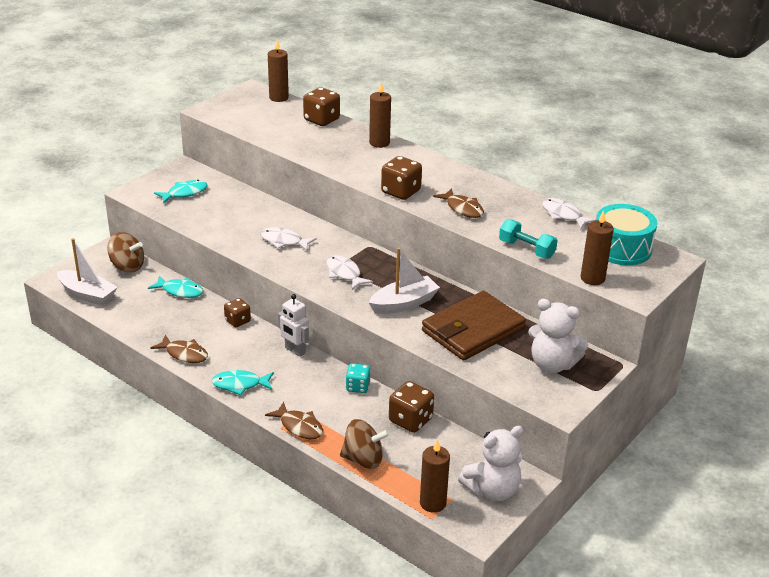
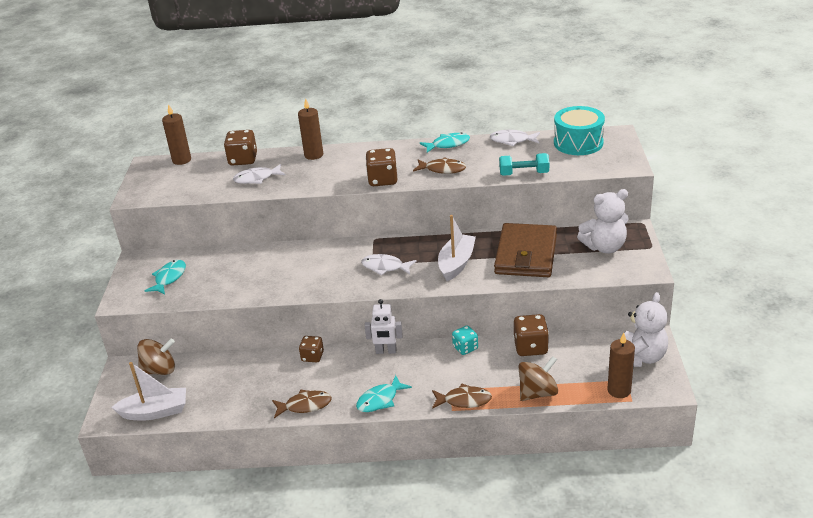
camera: 35 degrees left, 0 degrees up
(180, 291) = (233, 362): turquoise fish -> turquoise fish (448, 144)
(284, 241) = (306, 270): white fish -> white fish (257, 178)
(592, 278) = (590, 170): brown candle -> none

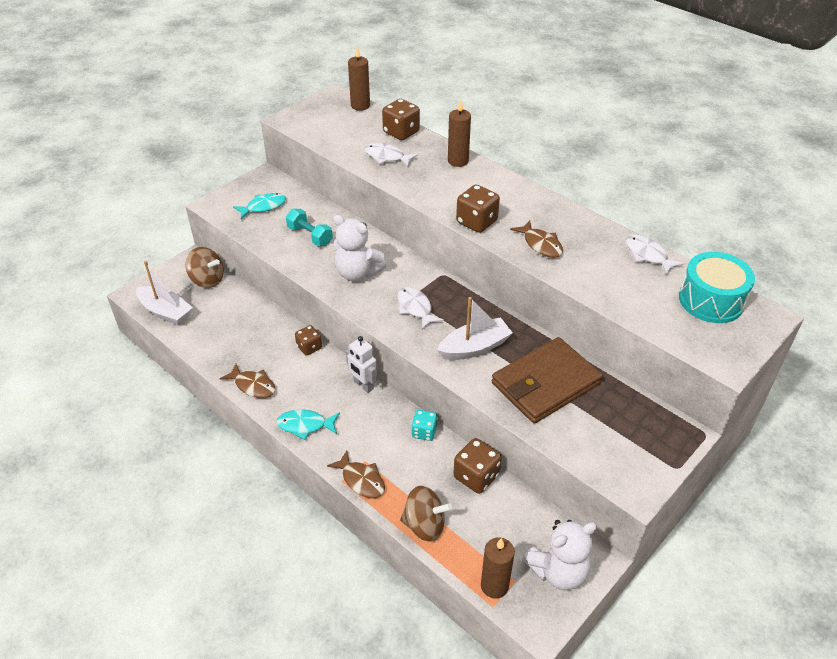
camera: 40 degrees right, 10 degrees up
(448, 144) = (582, 221): turquoise fish -> none
(524, 174) = (607, 299): turquoise dumbbell -> turquoise dumbbell (310, 236)
(604, 247) = (629, 432): white teddy bear -> white teddy bear (357, 273)

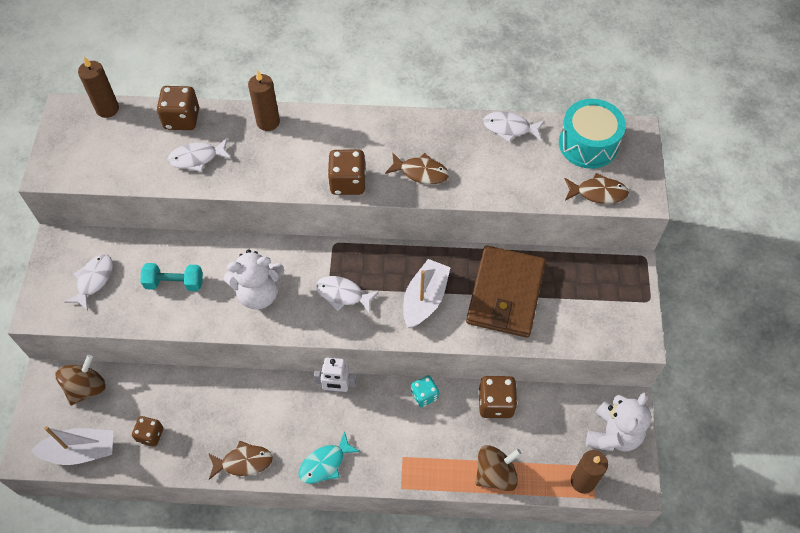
camera: 40 degrees left, 15 degrees up
(207, 280) = (86, 388): brown spinning top -> brown spinning top turned 45 degrees counterclockwise
(263, 207) = (94, 280): turquoise fish -> white fish
(309, 347) = (256, 388): brown dice -> brown dice (150, 435)
(361, 480) = (415, 475): brown fish -> brown fish (598, 193)

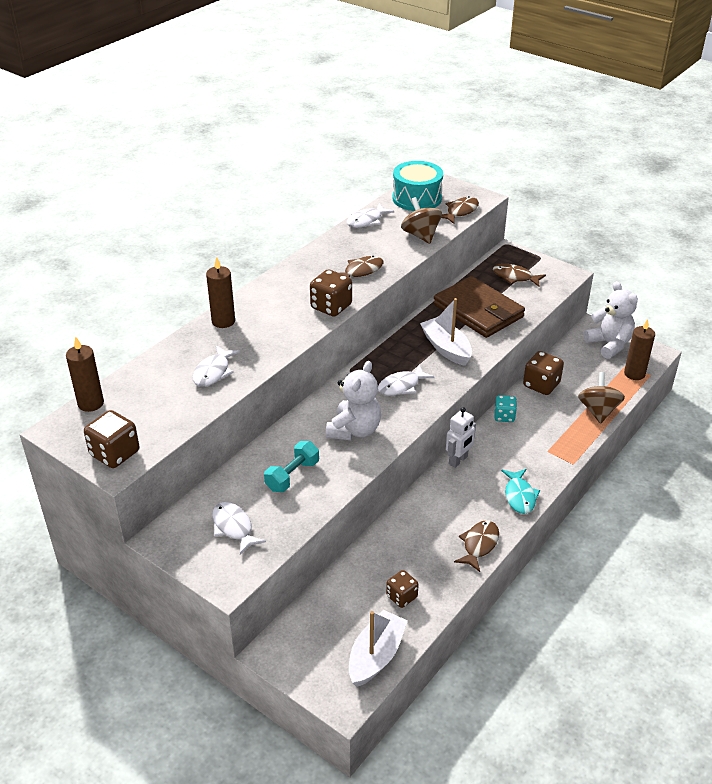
camera: 55 degrees left, 20 degrees down
(86, 388) = (311, 624): brown spinning top -> brown spinning top (421, 235)
(182, 119) = (160, 365): brown dice -> brown dice (115, 453)
(591, 296) = (515, 277): none -> brown fish

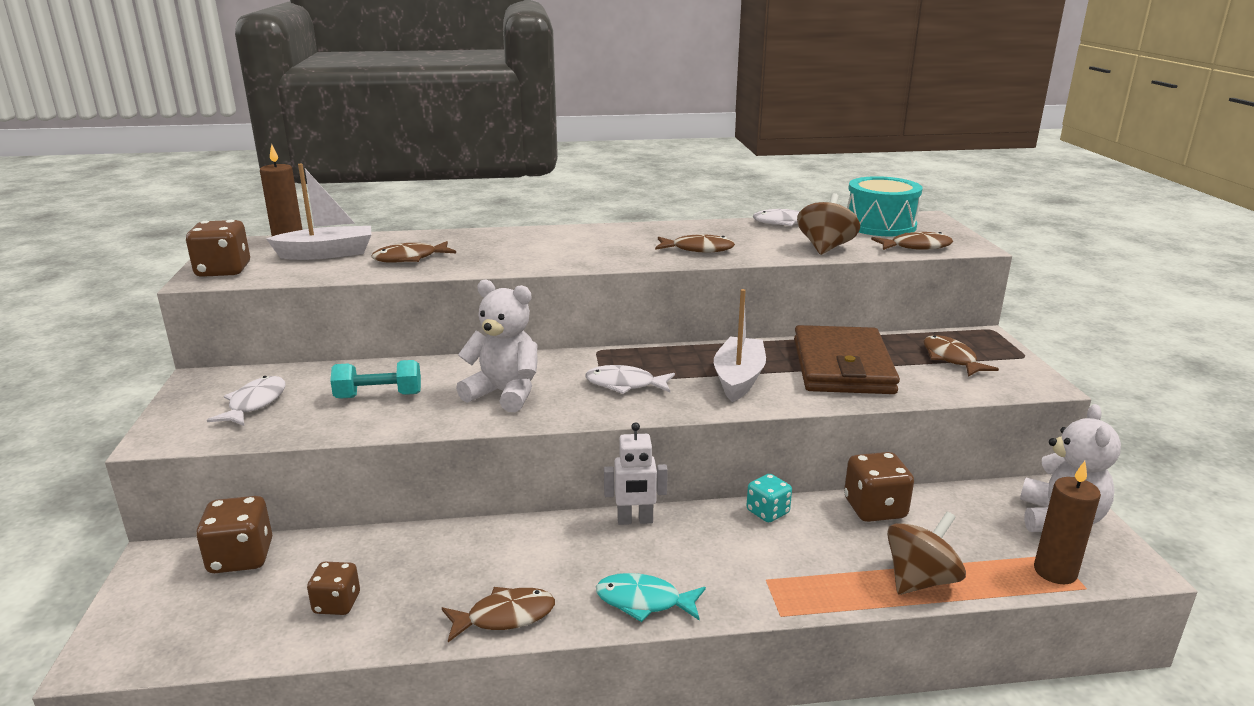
camera: 45 degrees right, 15 degrees down
(213, 372) = (410, 258): white fish -> brown fish
(223, 321) = (496, 236): brown candle -> none
(331, 307) = (610, 260): brown dice -> brown dice (241, 557)
(354, 430) = (504, 393): white teddy bear -> white teddy bear turned 135 degrees counterclockwise
(376, 656) = (208, 639): white boat -> white boat (327, 254)
(519, 496) = (644, 601): turquoise fish -> turquoise fish turned 60 degrees clockwise

